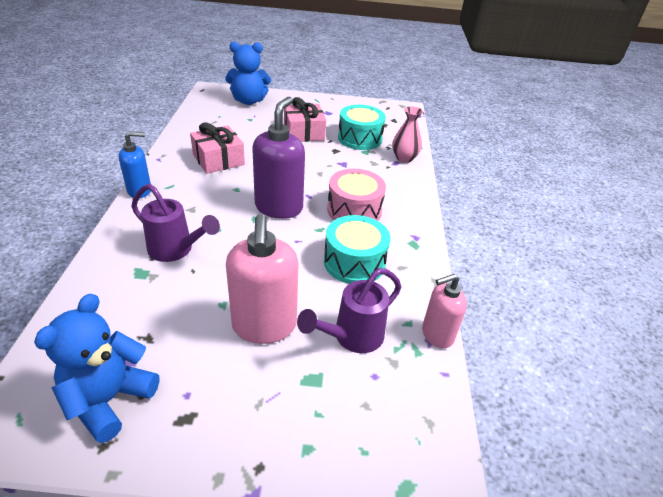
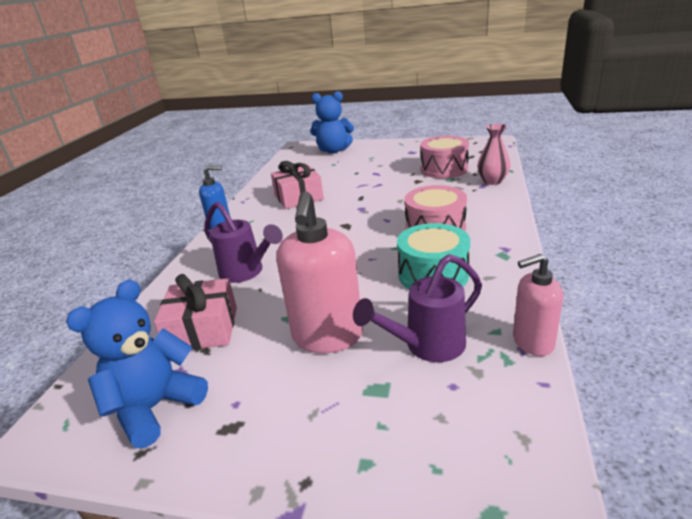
camera: 15 degrees right, 10 degrees down
(279, 207) = (354, 231): purple soap dispenser -> none
(304, 132) = (385, 169): pink gift -> pink gift (203, 329)
(359, 138) = (444, 169): turquoise drum -> pink drum

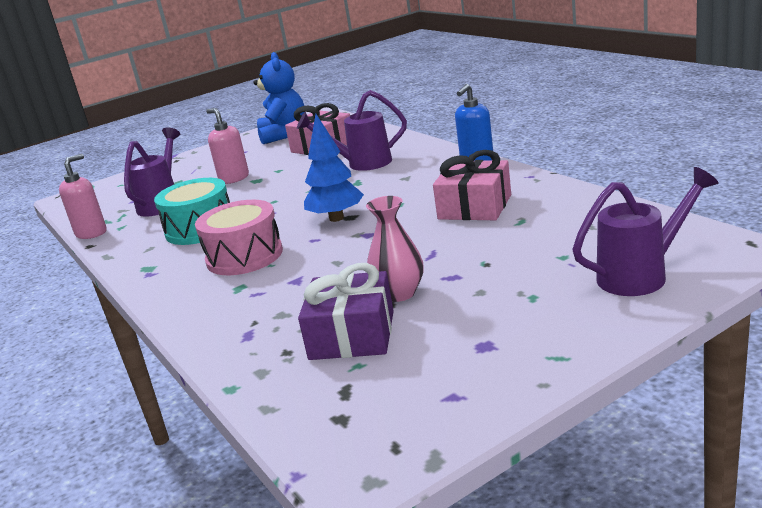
camera: 135 degrees right, 5 degrees down
(327, 337) = (234, 178): pink soap dispenser -> pink soap dispenser, size x0.60
(333, 151) = (642, 275): blue teddy bear -> purple watering can
(353, 228) = (336, 218): none -> blue tree
(444, 169) = (352, 335): pink drum -> purple gift
(492, 181) = (239, 349): pink vase -> pink vase (399, 293)

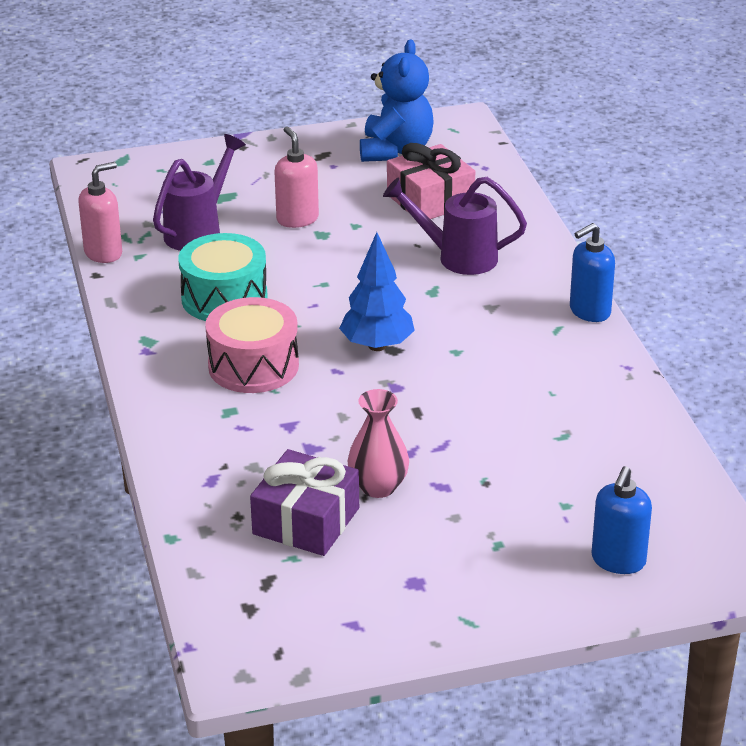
camera: 15 degrees right, 10 degrees up
(475, 207) = (532, 392): pink gift -> none
(642, 275) = (618, 561): purple watering can -> blue soap dispenser

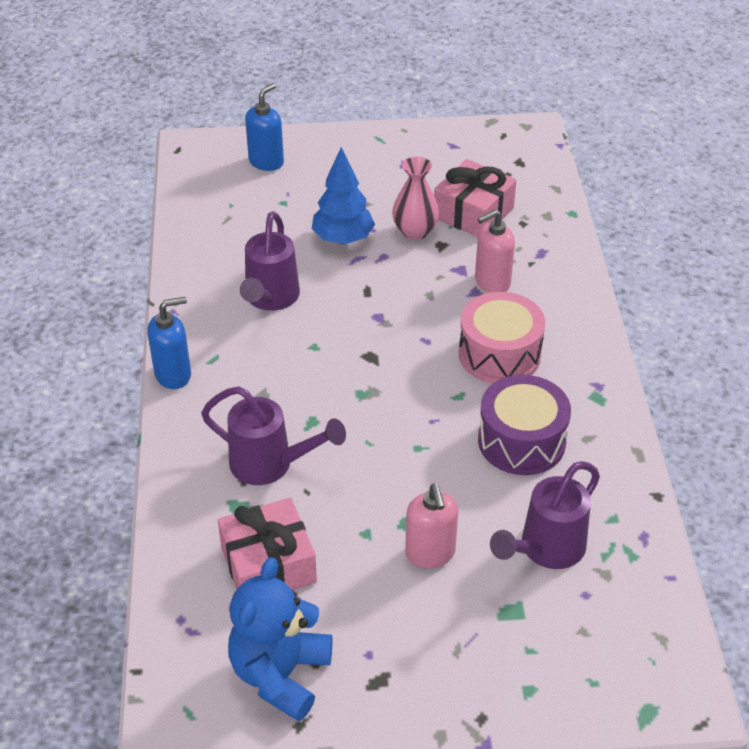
camera: 170 degrees left, 10 degrees up
(103, 253) = (652, 528): pink soap dispenser -> pink soap dispenser (492, 282)
(224, 298) = (521, 441): turquoise drum -> purple drum
(306, 521) = (473, 213): purple gift -> pink gift
(377, 345) = (383, 362): blue tree -> blue tree (343, 239)
(525, 389) = (270, 299): none -> purple watering can

